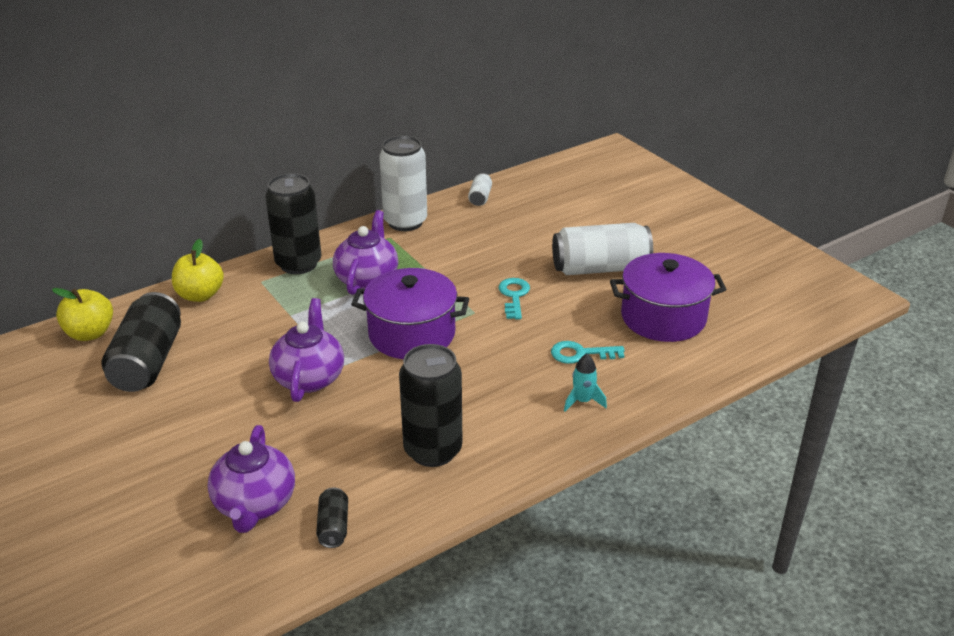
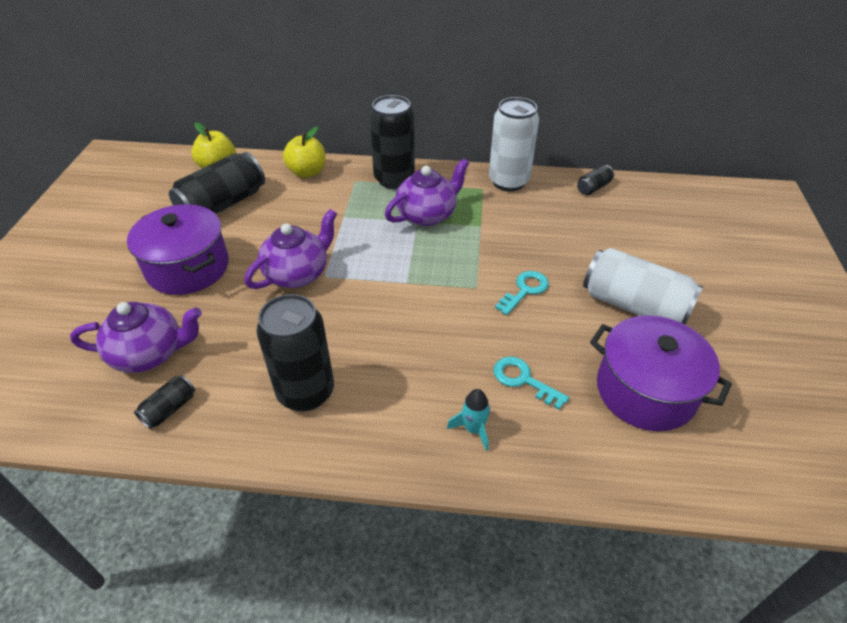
camera: 40 degrees right, 10 degrees up
(255, 504) = (150, 353): purple teapot -> purple teapot turned 135 degrees counterclockwise
(412, 334) = (406, 279): purple pot -> purple pot (188, 268)
(480, 197) = (593, 187): white can -> black can

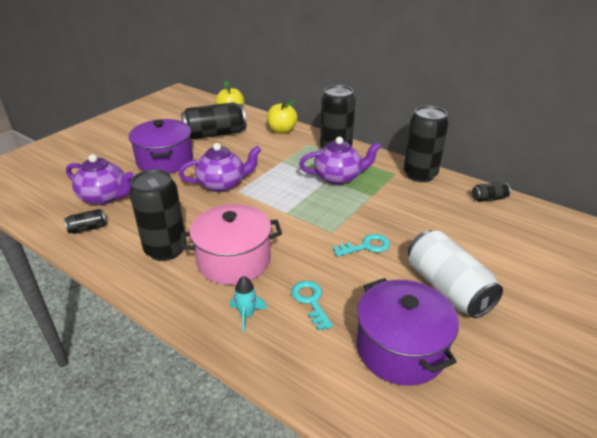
camera: 30 degrees right, 10 degrees down
(400, 369) = (234, 260): none -> pink pot
(508, 181) = (420, 175): white can -> black can

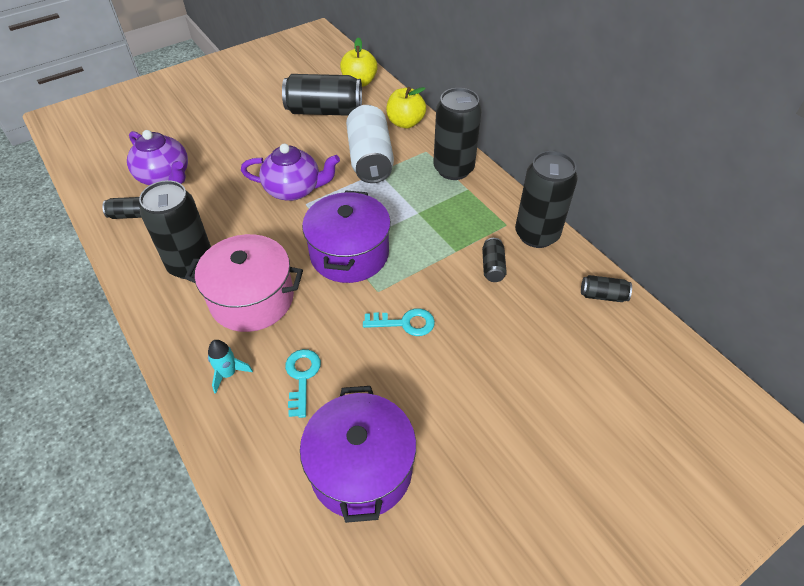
camera: 20 degrees right, 15 degrees up
(165, 161) = (249, 139): purple pot -> purple pot (349, 254)
(338, 177) = (432, 213): purple teapot -> none
(404, 199) = (492, 267): none -> black can
(447, 288) = (463, 409): white can -> white can (370, 159)

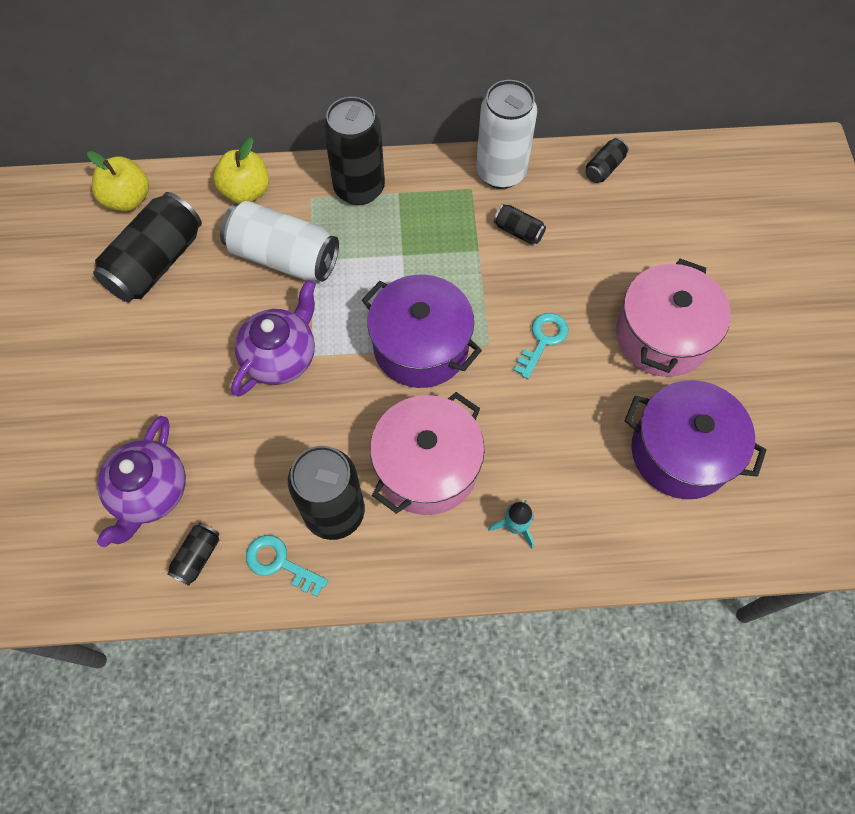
camera: 60 degrees left, 15 degrees up
(165, 177) = (150, 493): purple teapot -> purple teapot turned 120 degrees clockwise
(302, 377) = (557, 460): turquoise key -> turquoise key (280, 563)
(470, 406) = (662, 336): none -> pink pot
(536, 234) = (501, 172): black can -> white can

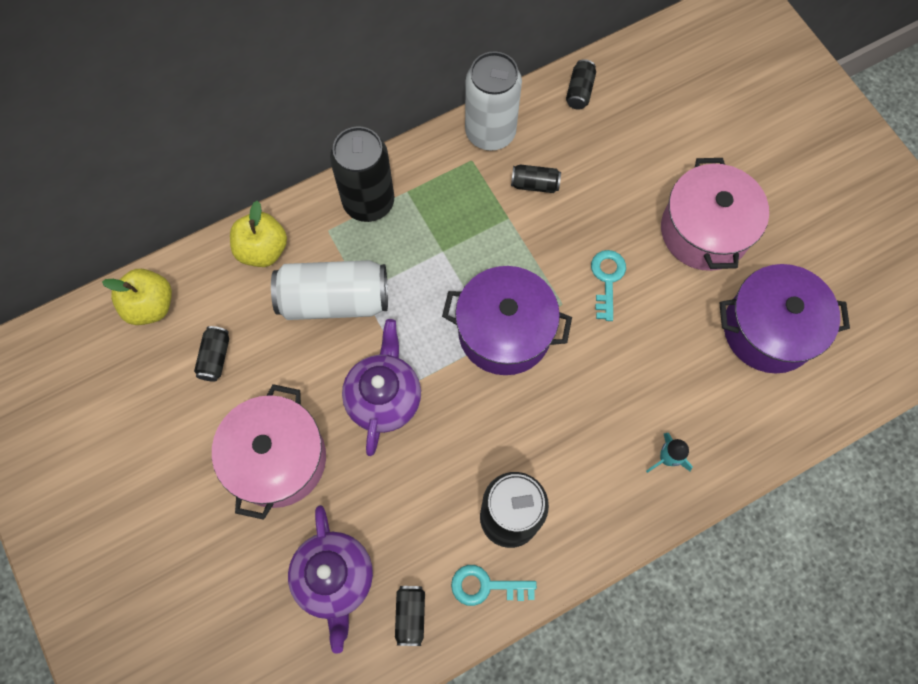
camera: 25 degrees left, 5 degrees up
(156, 262) = (215, 357): black can -> black can, size x0.46
(427, 467) = (567, 440): pink pot -> pink pot (277, 459)

